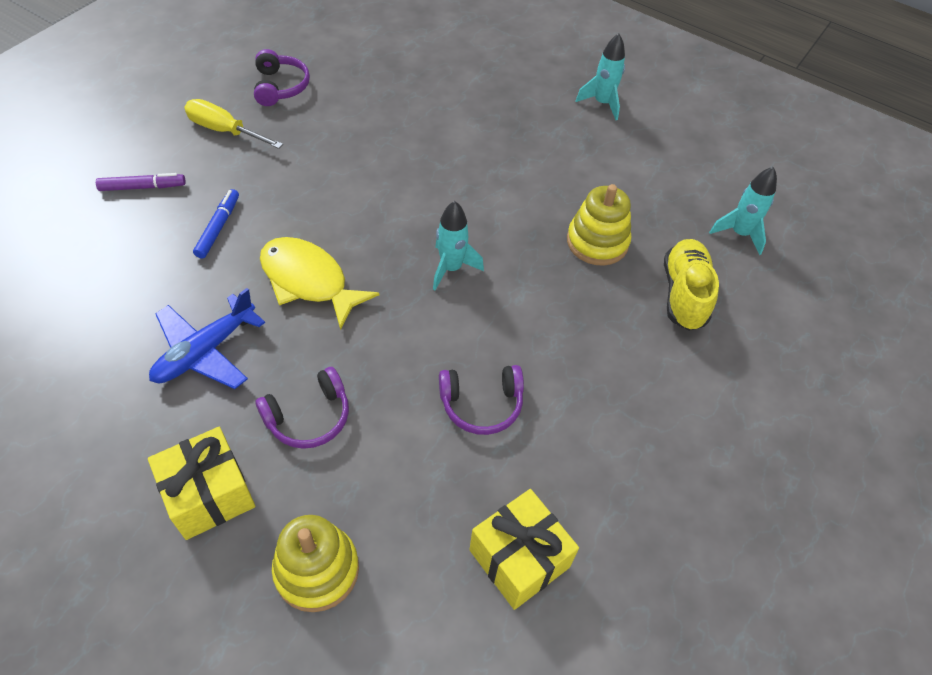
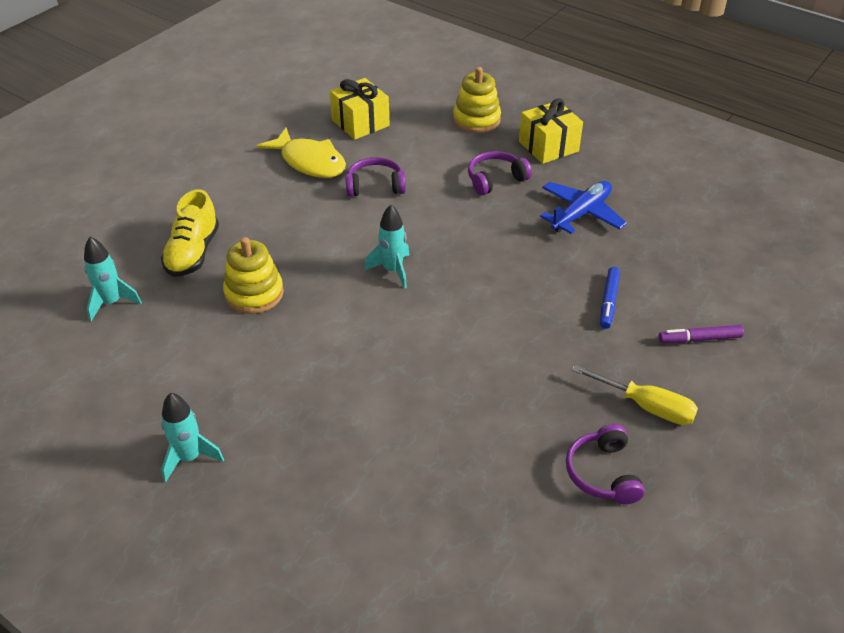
camera: 175 degrees left, 10 degrees down
(308, 281) = (515, 260): yellow fish -> yellow fish (310, 162)

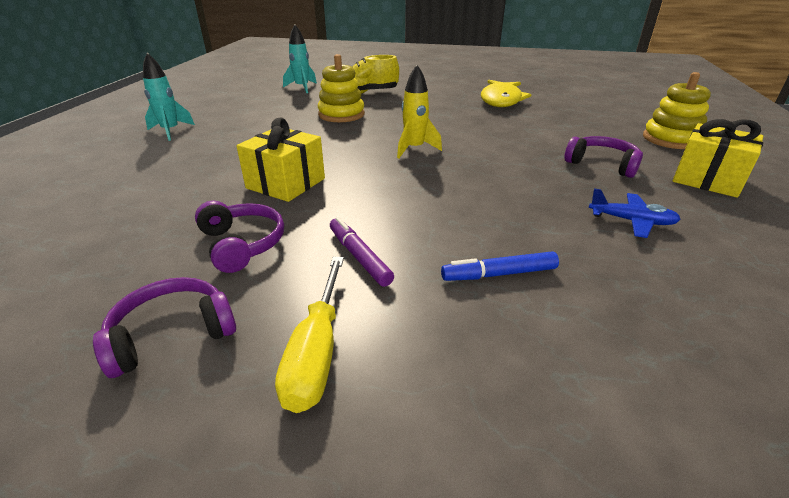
camera: 65 degrees right, 10 degrees down
(360, 123) = (574, 104): yellow gift -> yellow gift (286, 183)
(375, 186) = (509, 123): purple headphones -> purple headphones (242, 244)
(392, 270) = (414, 149): turquoise rocket -> yellow rocket
(581, 213) = (631, 221): blue plane -> blue plane, size x0.65
(699, 339) = (510, 388): purple marker -> purple marker (359, 257)

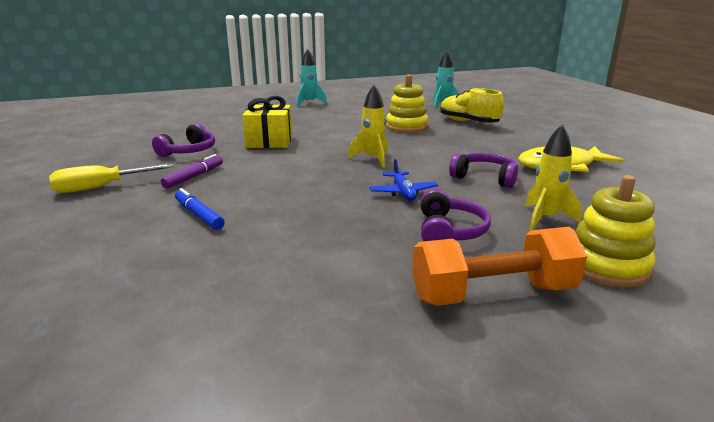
camera: 60 degrees right, 10 degrees down
(172, 334) = (105, 160): purple headphones -> purple headphones (485, 178)
(594, 132) = (545, 219): none -> yellow rocket
(631, 221) = (326, 254): blue plane -> blue plane (403, 192)
(707, 179) = (493, 293): yellow gift -> orange dumbbell

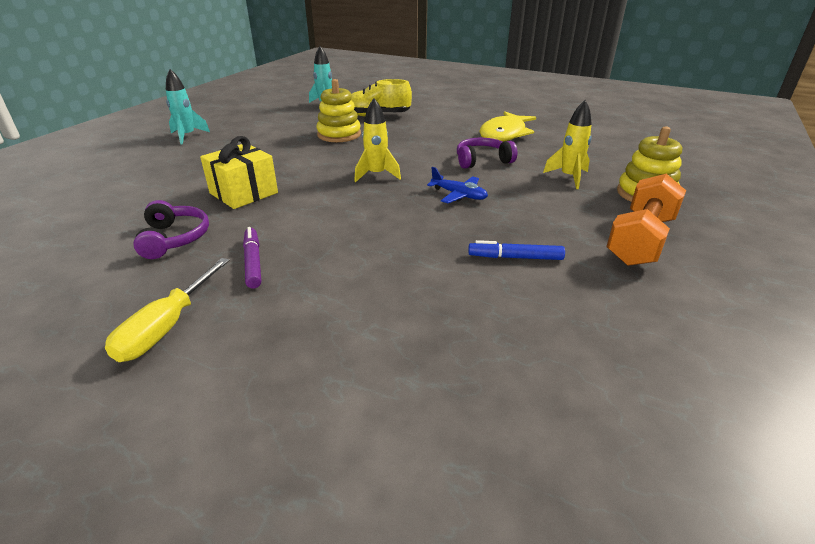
camera: 45 degrees left, 10 degrees up
(199, 215) = (352, 294): blue marker -> blue marker (515, 257)
(450, 231) = (543, 211): purple headphones -> none

